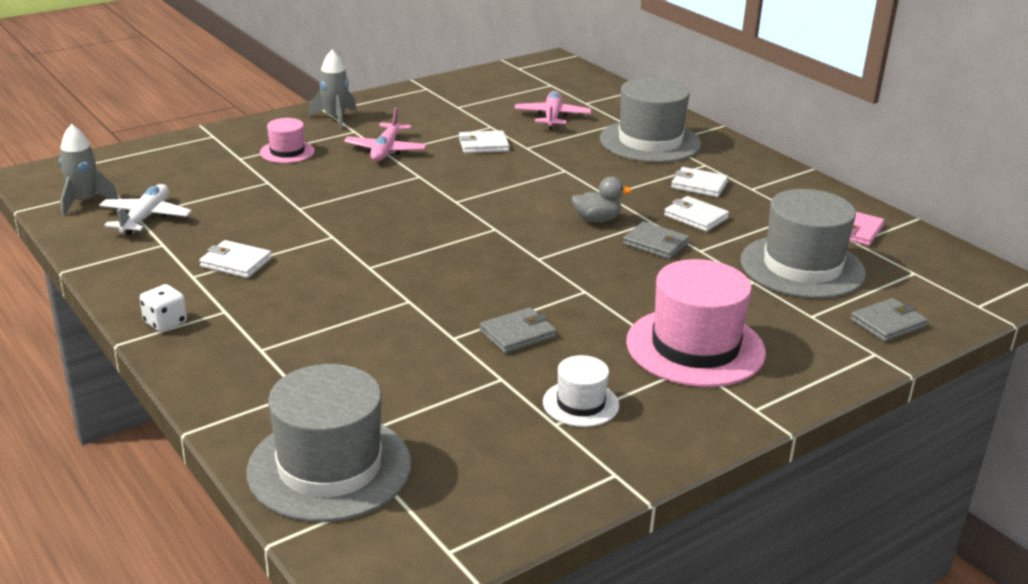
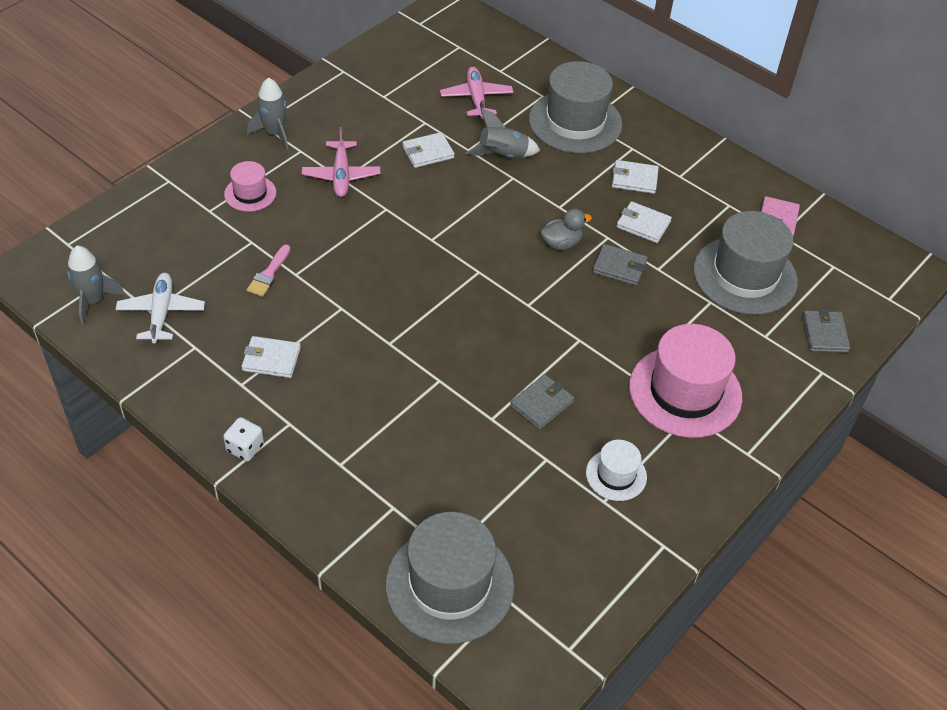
camera: 15 degrees left, 20 degrees up
(271, 205) = (269, 274): none -> pink brush
(561, 155) = (502, 156): none -> grey rocket
(887, 323) = (824, 334): grey wallet -> grey wallet turned 45 degrees counterclockwise

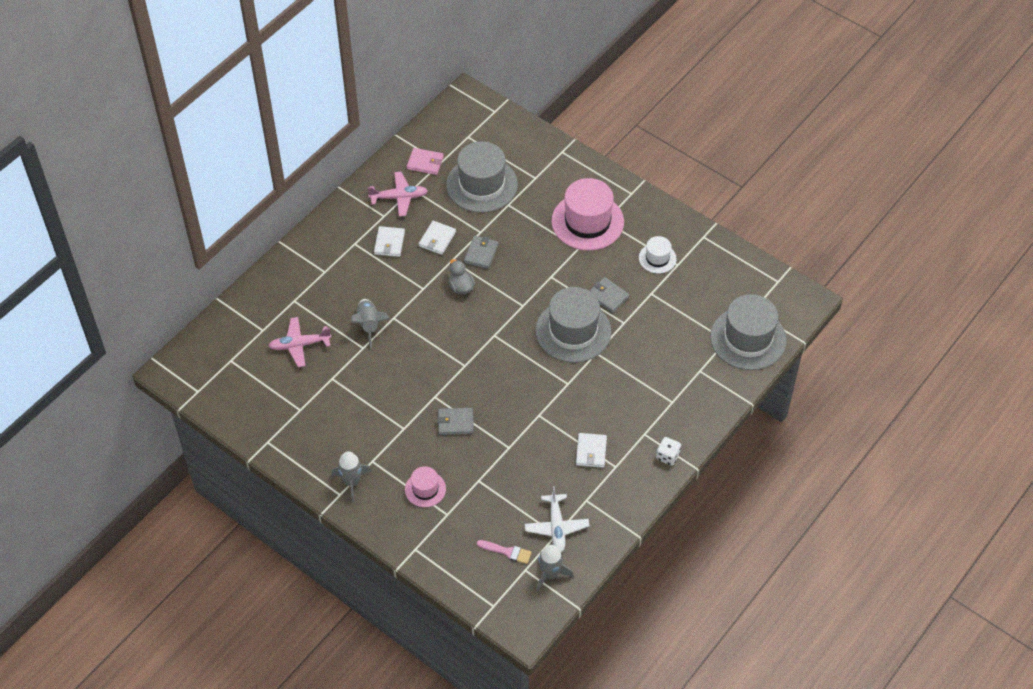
camera: 90 degrees left, 5 degrees up
(161, 313) = (556, 527): white plane -> white plane turned 90 degrees counterclockwise
(269, 274) = (510, 464): pink brush -> pink brush (507, 552)
(341, 175) = (399, 429): pink plane -> pink plane (399, 197)
(428, 152) = (368, 374): white wallet -> none
(575, 122) = (326, 279): grey hat -> grey hat (573, 331)
(824, 334) = (529, 147): grey wallet -> grey wallet (455, 423)

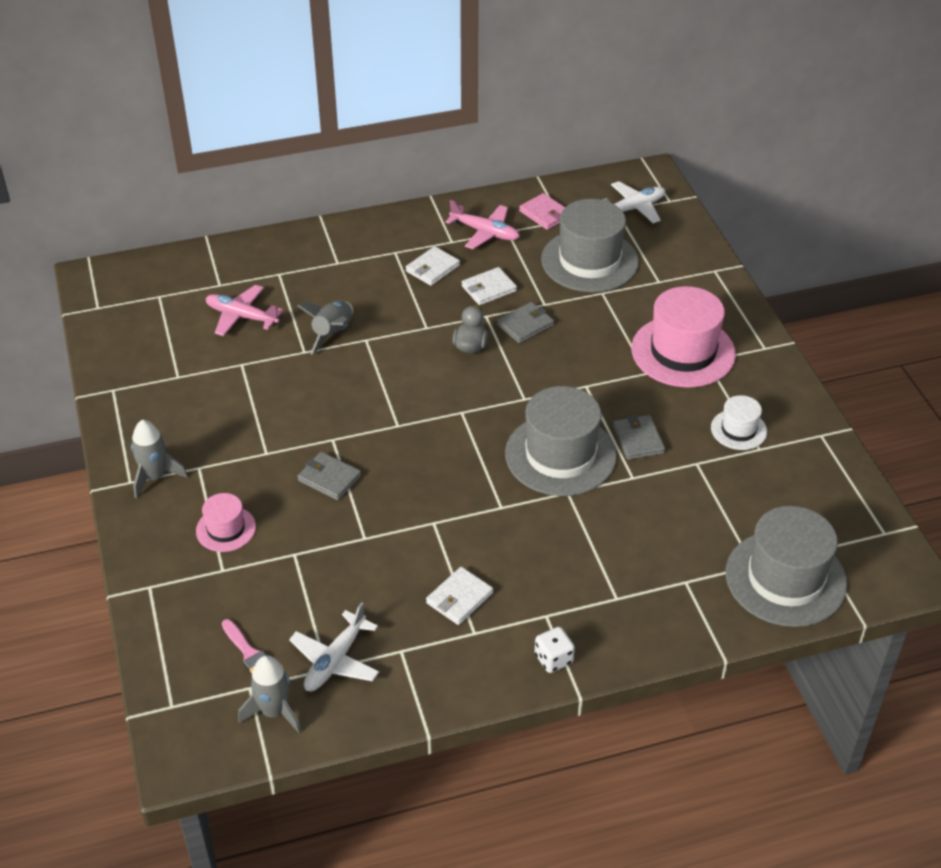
camera: 35 degrees right, 10 degrees down
(477, 129) = (633, 208): none -> white plane

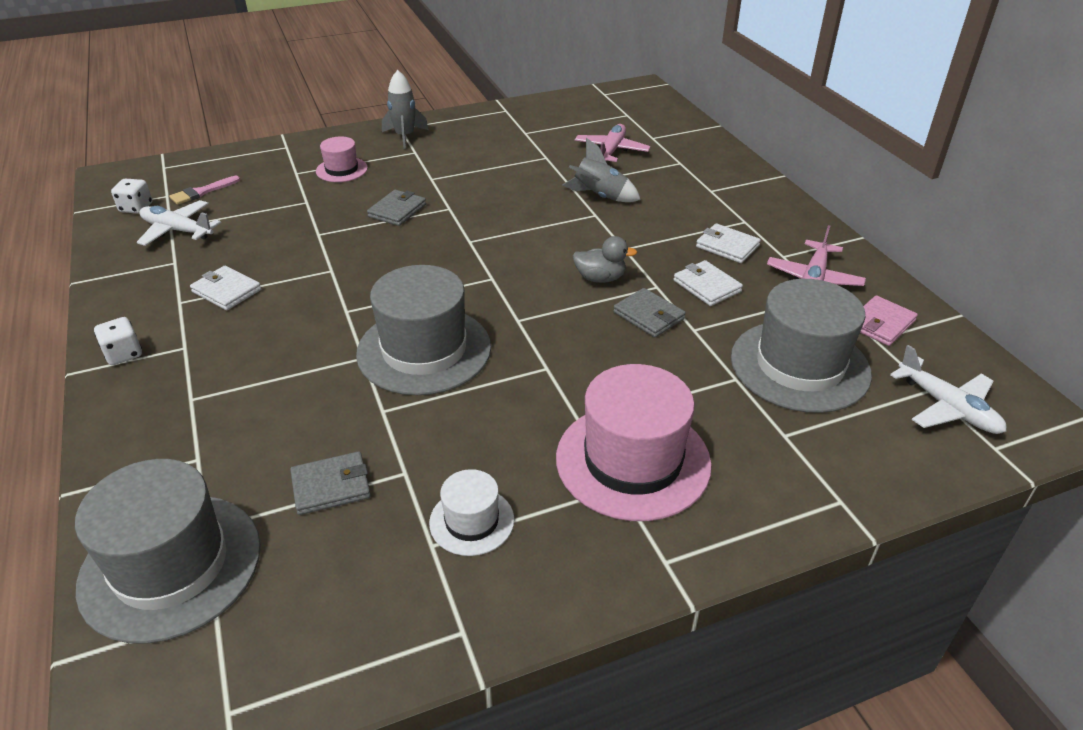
camera: 85 degrees right, 5 degrees down
(274, 712) = (136, 208): grey rocket -> white dice
(638, 440) = (450, 415): grey wallet -> grey wallet (331, 486)

